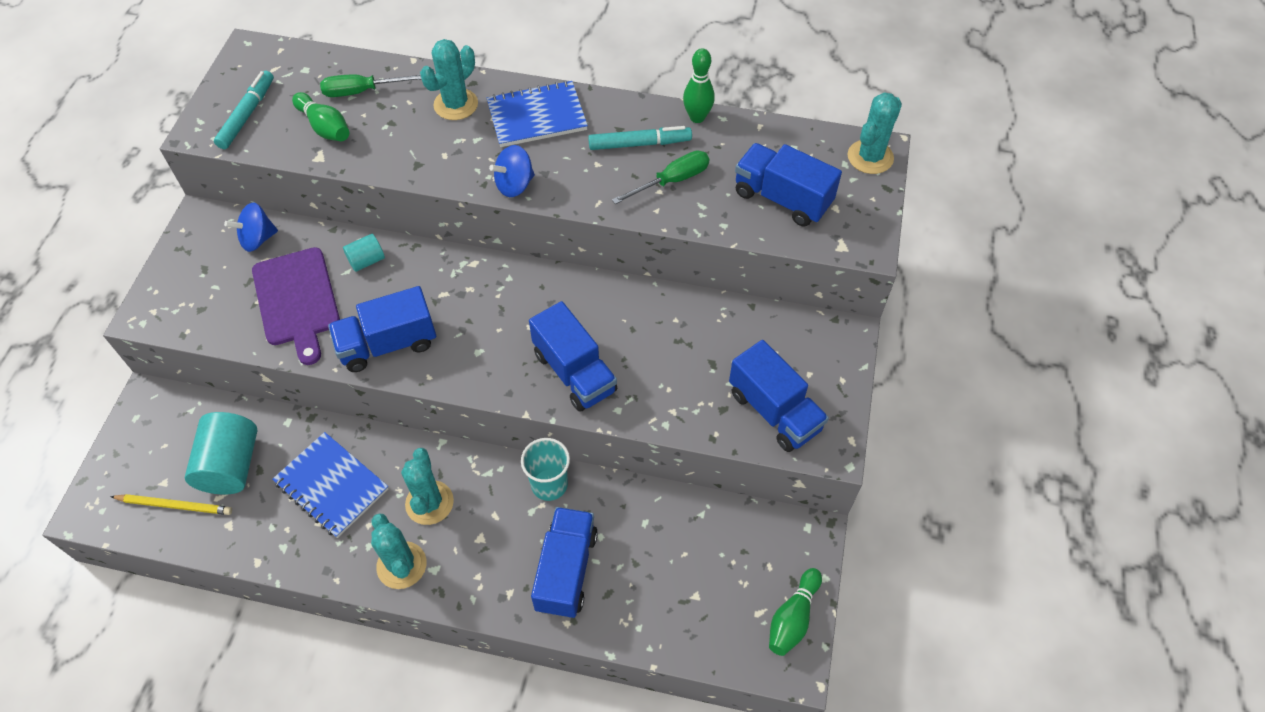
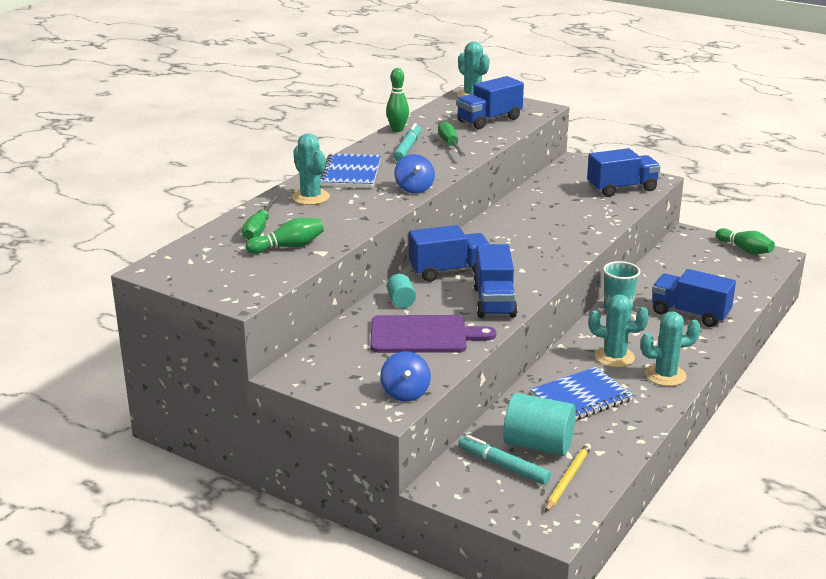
camera: 70 degrees left, 30 degrees down
(247, 115) = (240, 277): turquoise marker -> turquoise marker (503, 466)
(258, 239) = (338, 347): blue spinning top -> blue spinning top (405, 393)
(574, 372) = (559, 240): blue truck -> blue truck (449, 271)

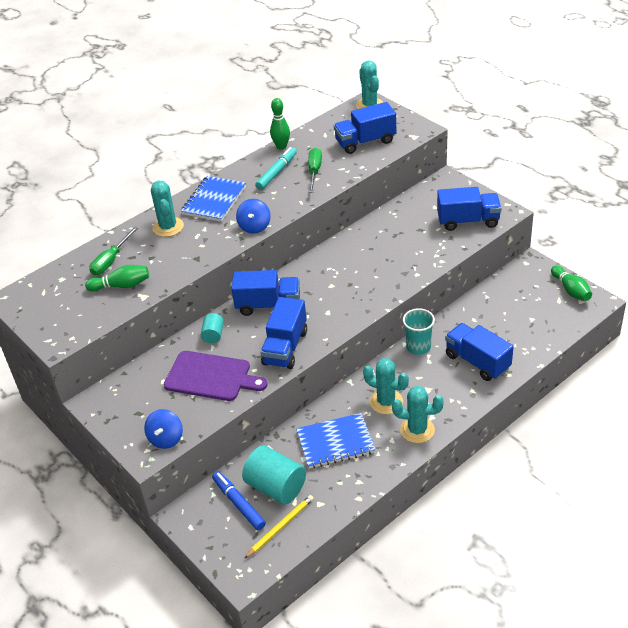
camera: 20 degrees right, 15 degrees up
(503, 466) = (238, 504): turquoise marker -> blue marker

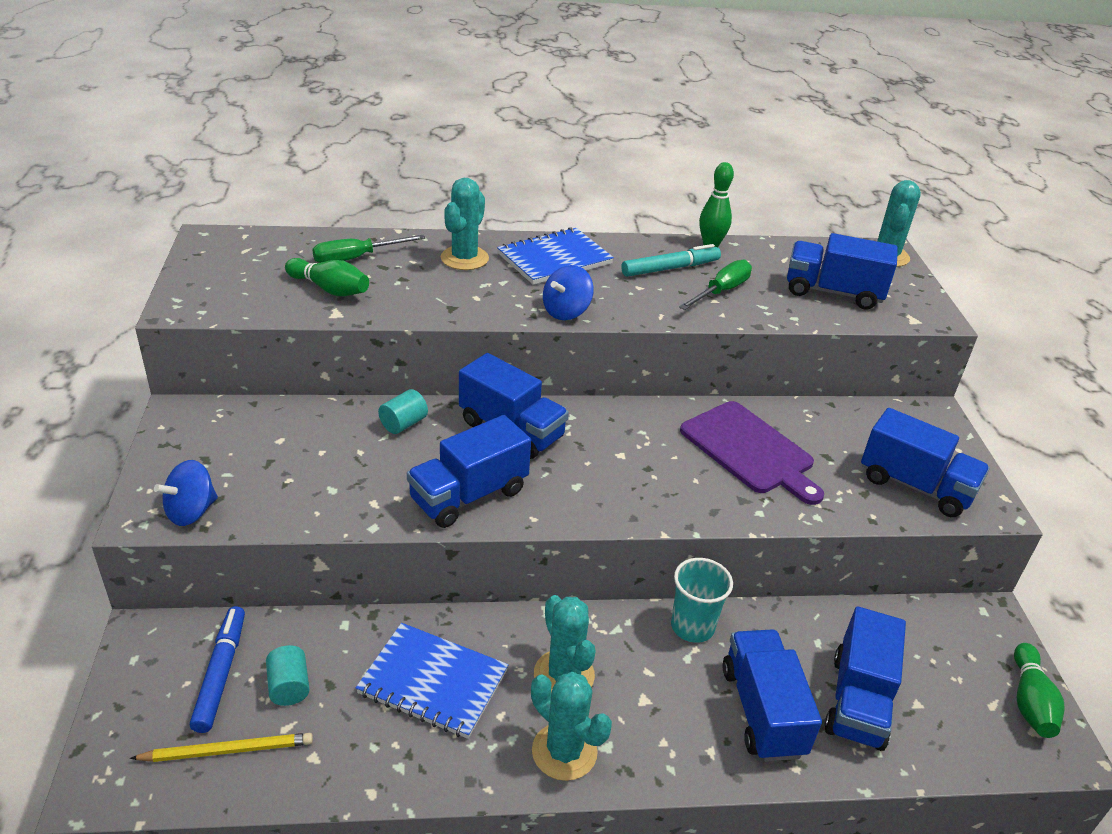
camera: 30 degrees right, 5 degrees down
(211, 377) = (337, 472): purple cutting board -> purple cutting board (750, 450)
(276, 487) = (289, 687): turquoise cylinder -> turquoise cylinder, size x0.52
(509, 333) = (857, 701): none -> blue truck

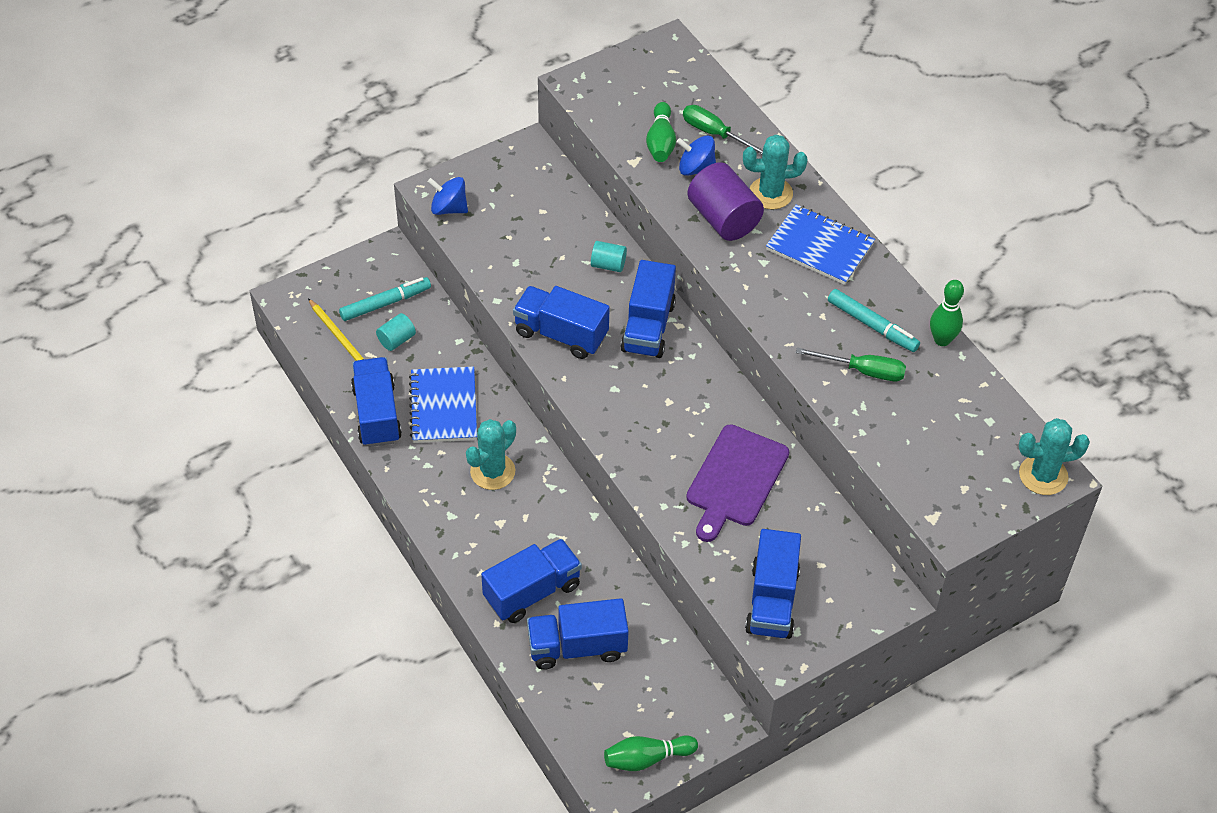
camera: 65 degrees right, 15 degrees up
(220, 673) = (385, 303): blue marker -> turquoise marker
(470, 292) = (723, 219): none -> purple cylinder
(564, 751) = (434, 495): turquoise cactus -> none
(566, 311) = (745, 285): blue spinning top -> blue spinning top (696, 168)
(692, 626) = (583, 529): turquoise cup -> none
(833, 292) = (931, 449): blue truck -> blue truck (377, 414)

